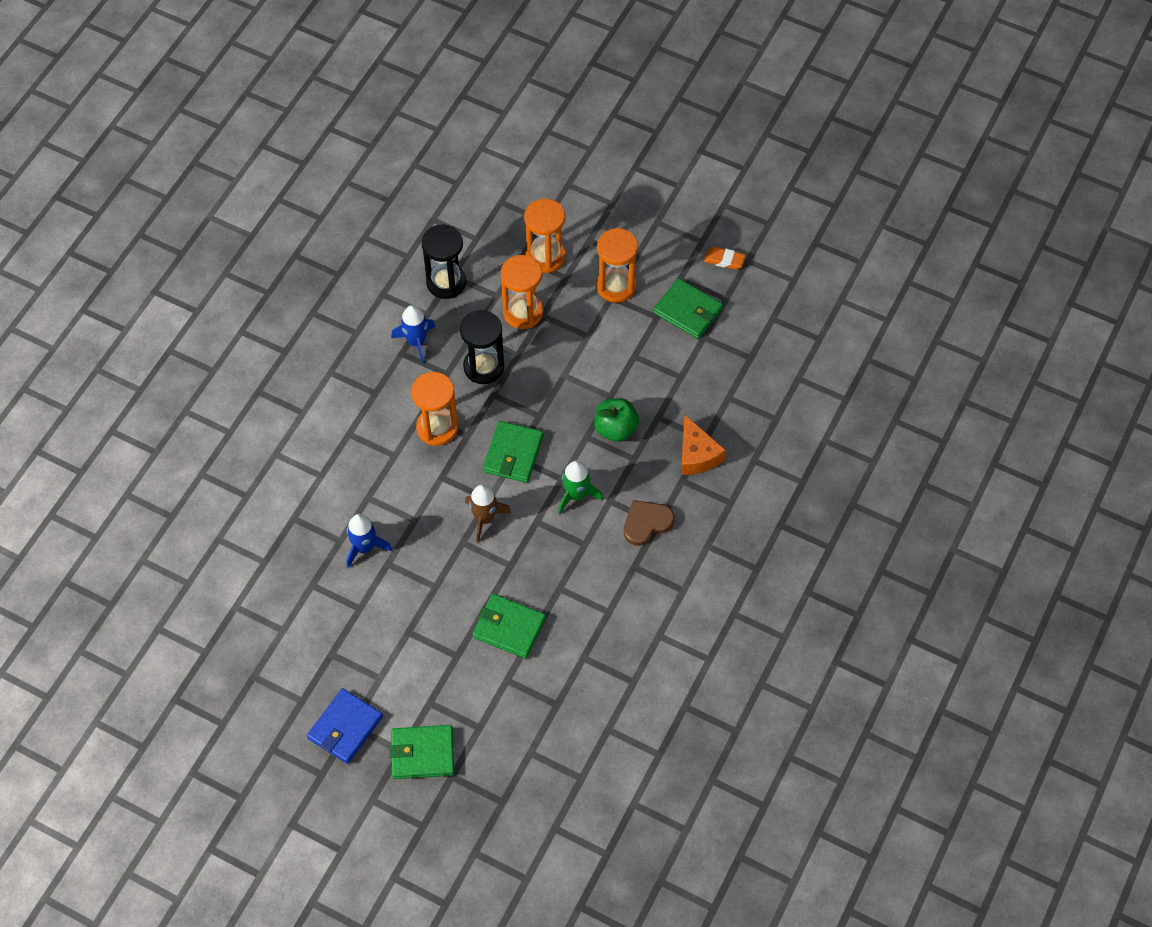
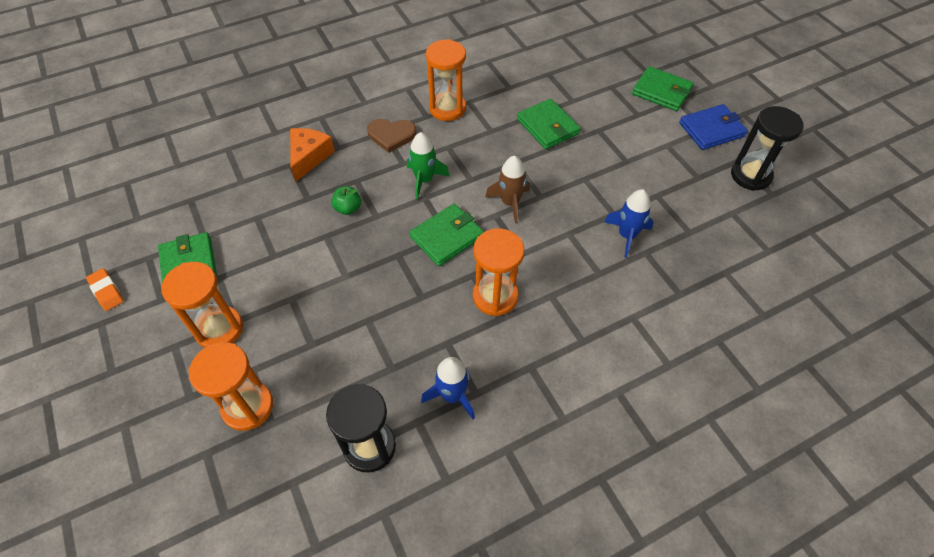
camera: 145 degrees left, 5 degrees down
(484, 367) = (408, 327): black hourglass -> black hourglass (750, 175)
(523, 312) = (325, 359): orange hourglass -> orange hourglass (447, 108)
(615, 429) = (348, 208): green apple -> green apple, size x0.65

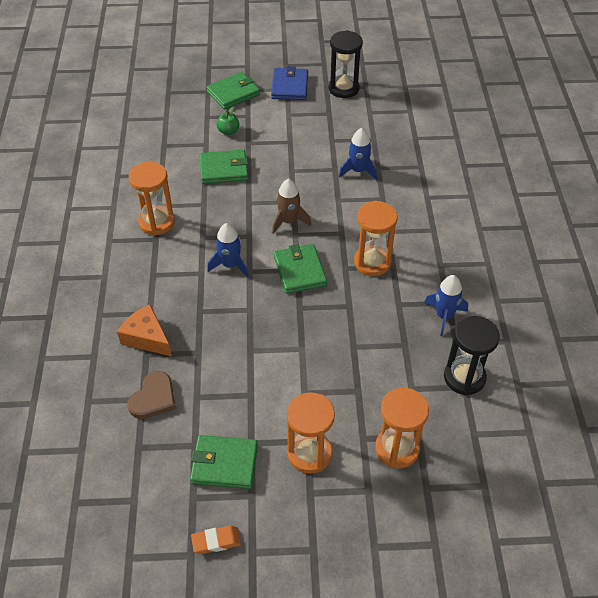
camera: 65 degrees left, 5 degrees down
(348, 208) = (229, 326): green apple -> green apple (228, 131)
(391, 135) = (162, 270): brown heart -> brown heart (153, 398)
(424, 180) = (230, 265): green rocket -> blue rocket

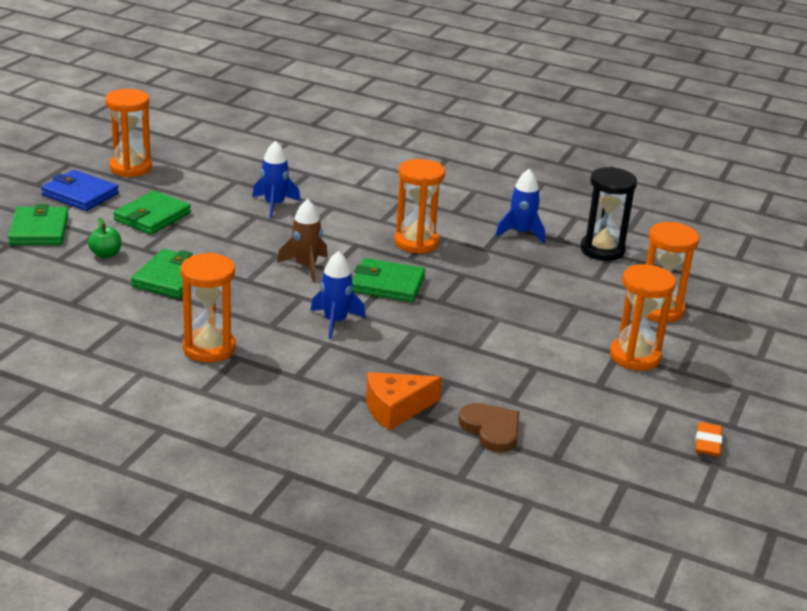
camera: 65 degrees left, 20 degrees down
(224, 464) = (615, 410): green wallet -> green wallet (152, 217)
(343, 88) = (130, 168): black hourglass -> orange hourglass

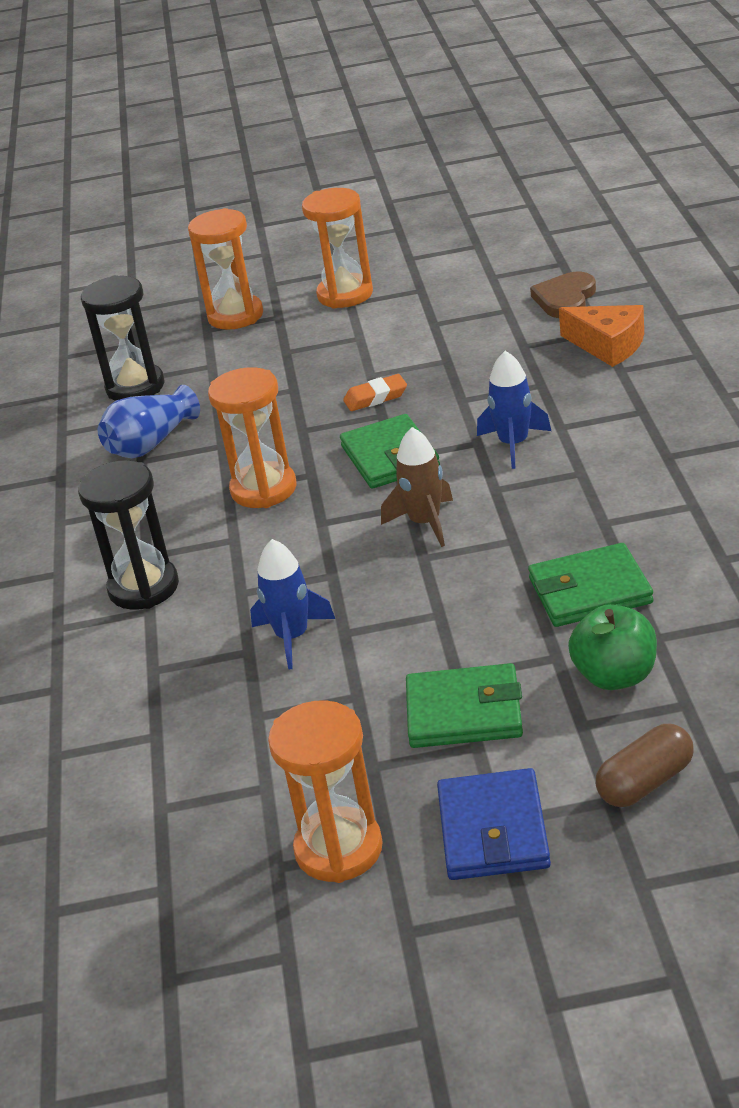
camera: 115 degrees left, 5 degrees up
(39, 230) = (645, 782): green wallet -> brown capsule
(106, 254) = (615, 676): green apple -> green apple, size x1.53
(209, 348) = (680, 479): orange hourglass -> none
(377, 190) = (144, 587): none -> black hourglass
(521, 233) = (151, 443): blue rocket -> blue vase
(707, 443) = (440, 227): orange eraser -> orange eraser (375, 397)

